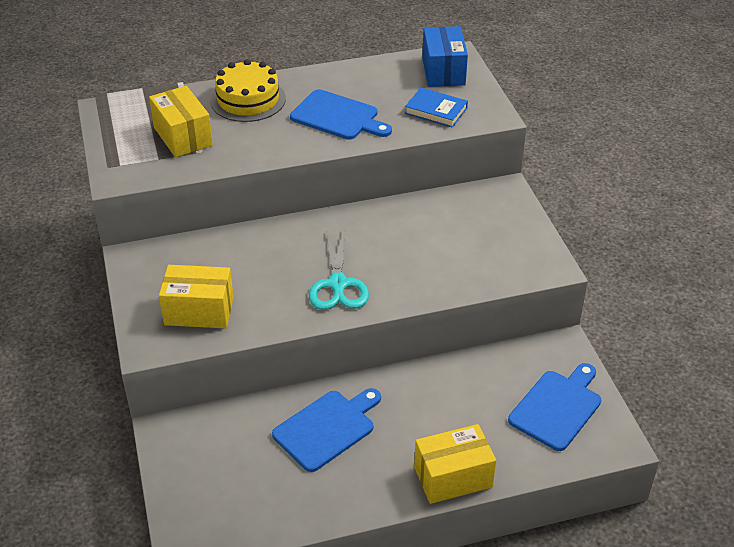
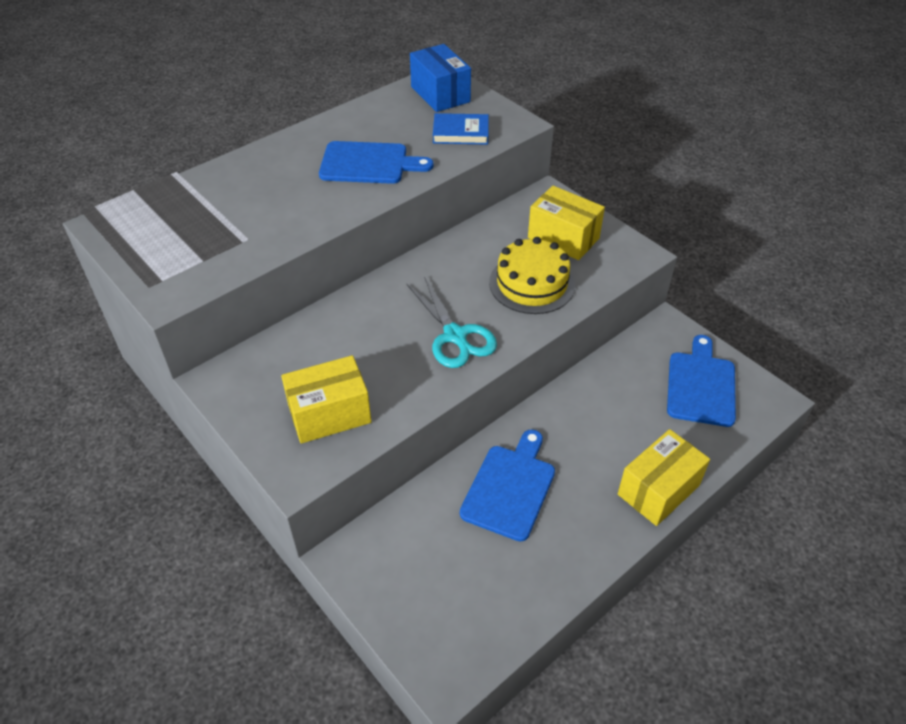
camera: 25 degrees left, 5 degrees up
(183, 136) = (216, 229): yellow box -> yellow box (563, 238)
(248, 100) = (262, 171): yellow cake -> yellow cake (532, 283)

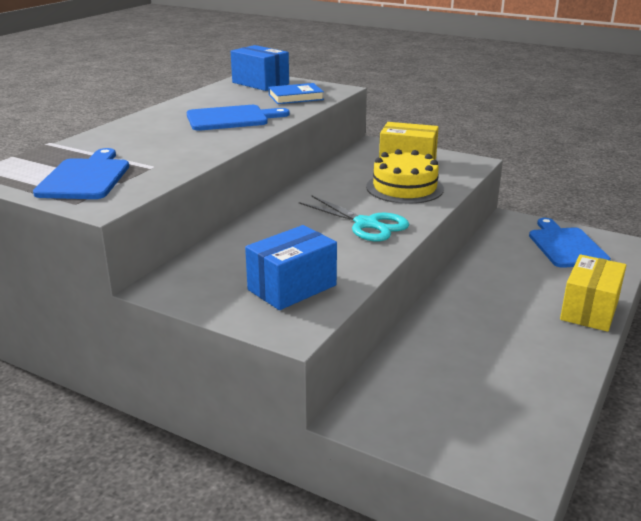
camera: 20 degrees left, 20 degrees down
(329, 414) = (292, 287): yellow box -> blue box
(510, 488) = (468, 335): blue cutting board -> blue cutting board (85, 177)

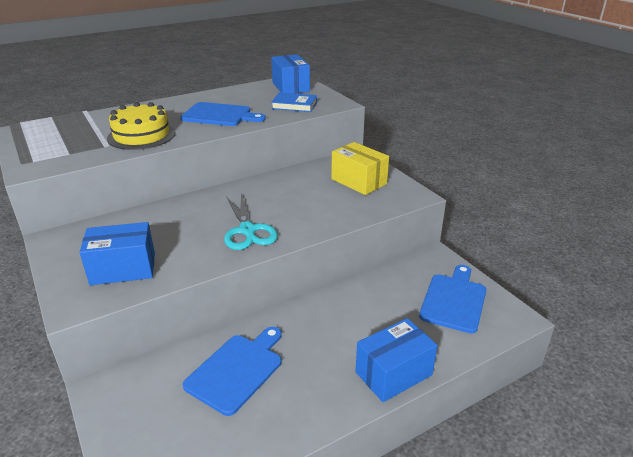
camera: 30 degrees right, 5 degrees up
(85, 177) = (58, 144): blue cutting board -> blue cutting board (237, 370)
(404, 188) = (322, 205): yellow cake -> yellow cake (141, 135)
(589, 310) = (393, 373): yellow box -> blue box

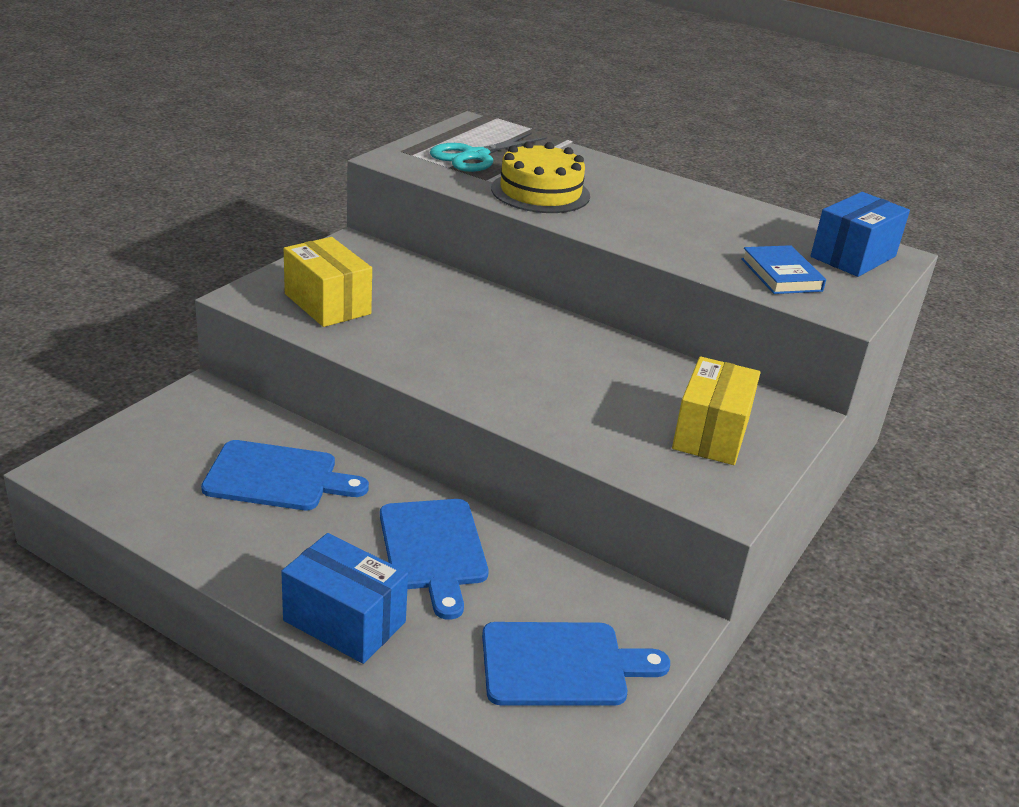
camera: 60 degrees right, 0 degrees up
(123, 269) = (327, 304): blue box -> yellow box
(219, 115) = (665, 226): blue cutting board -> blue cutting board (433, 549)
(247, 231) = (474, 365): turquoise scissors -> turquoise scissors (474, 156)

